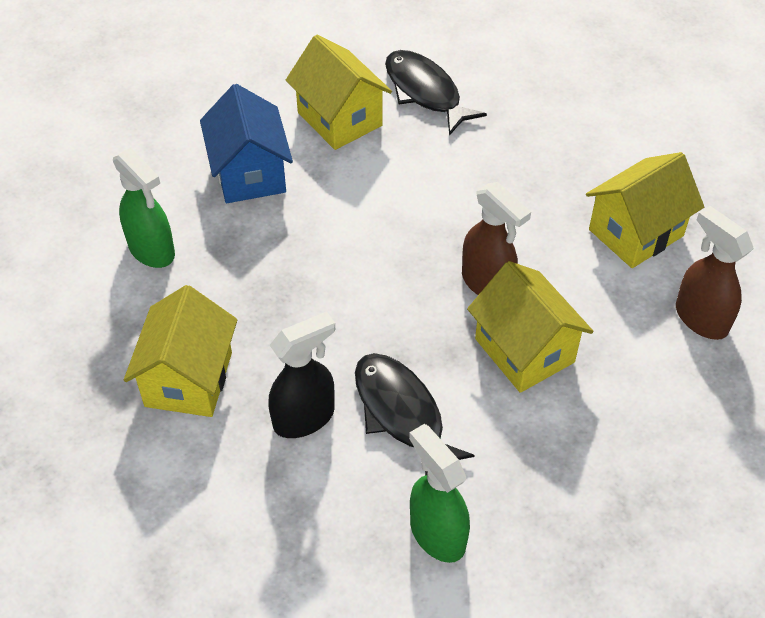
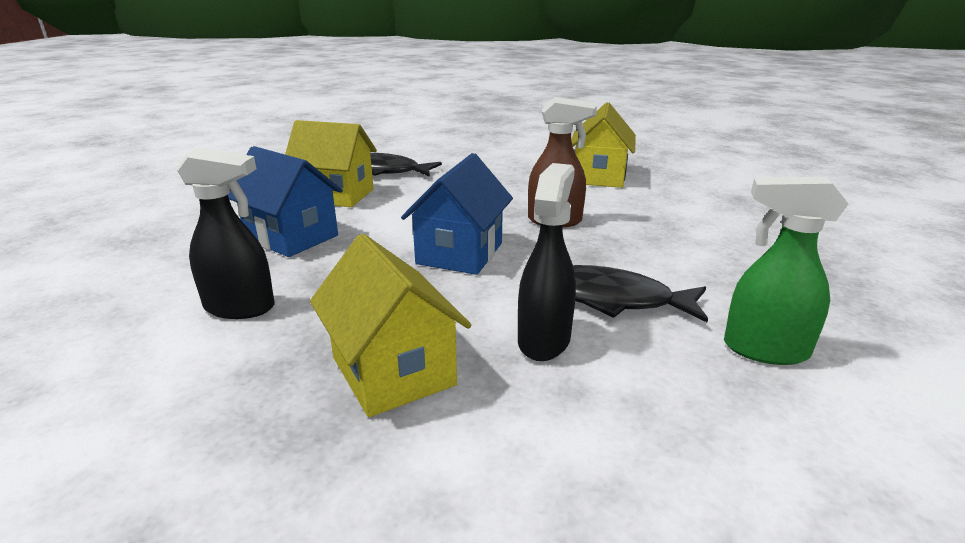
camera: 40 degrees left, 25 degrees down
(152, 250) = (241, 308): green spray bottle -> black spray bottle
(353, 280) = (460, 253): none -> blue house
(524, 350) = (630, 236): yellow house -> none
(700, 318) = (690, 190): brown spray bottle -> none

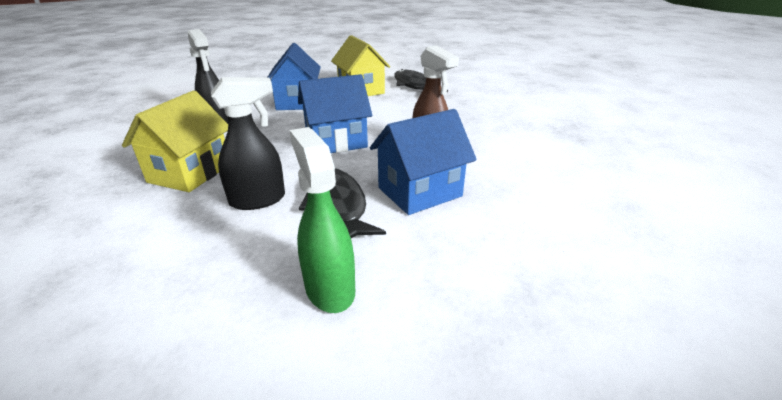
camera: 50 degrees right, 5 degrees up
(599, 177) = (541, 139): yellow house -> none
(633, 254) = (419, 192): none -> blue house

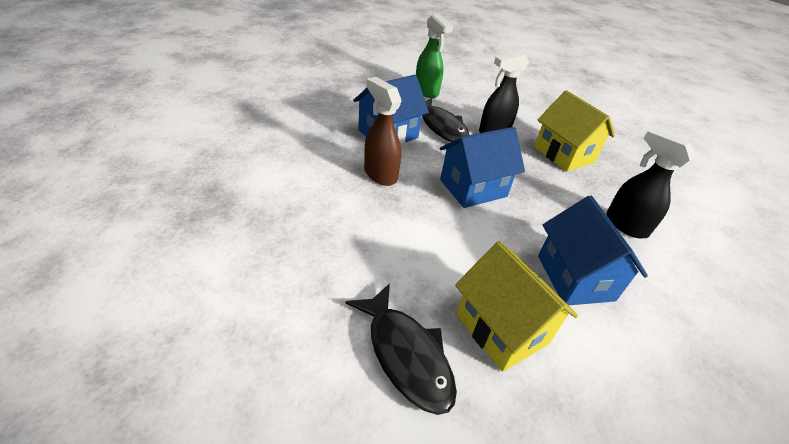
camera: 170 degrees right, 10 degrees up
(190, 173) = (564, 154): yellow house -> yellow house turned 45 degrees counterclockwise

